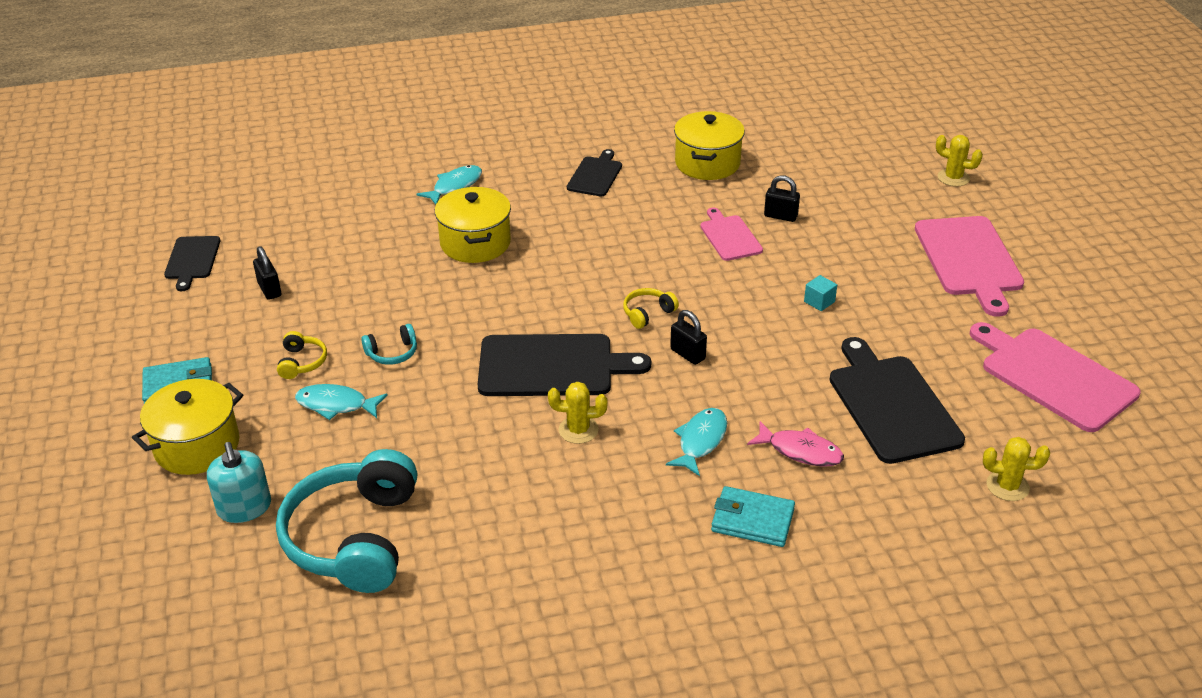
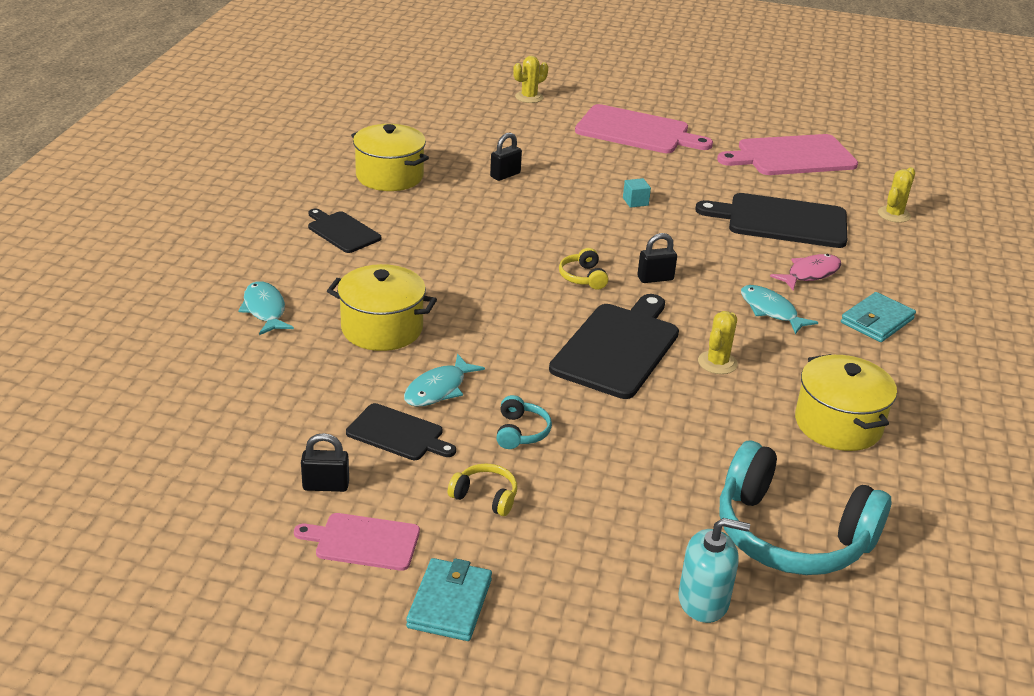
camera: 65 degrees left, 5 degrees down
(192, 260) = (197, 532): black cutting board -> black cutting board (398, 434)
(197, 446) = (575, 613): yellow pot -> yellow pot (838, 424)
(336, 405) = (577, 492): turquoise fish -> turquoise fish (438, 389)
(729, 236) = (510, 205): pink cutting board -> pink cutting board (363, 541)

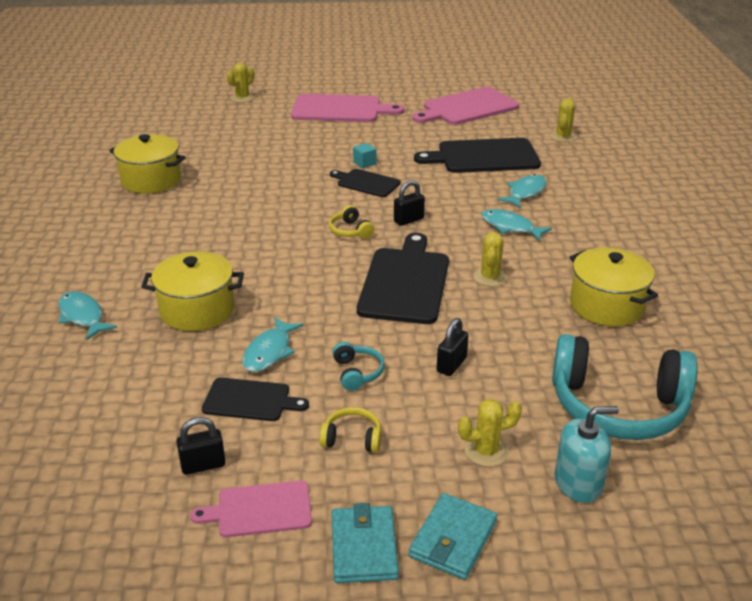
camera: 15 degrees left, 0 degrees up
(342, 231) = (127, 234): black cutting board -> black cutting board (366, 183)
(505, 175) = (249, 161): black padlock -> black padlock (451, 365)
(620, 544) = (486, 451): none -> yellow cactus
(810, 274) = (525, 192): pink fish -> turquoise fish
(877, 321) = (592, 218): turquoise wallet -> turquoise wallet (453, 539)

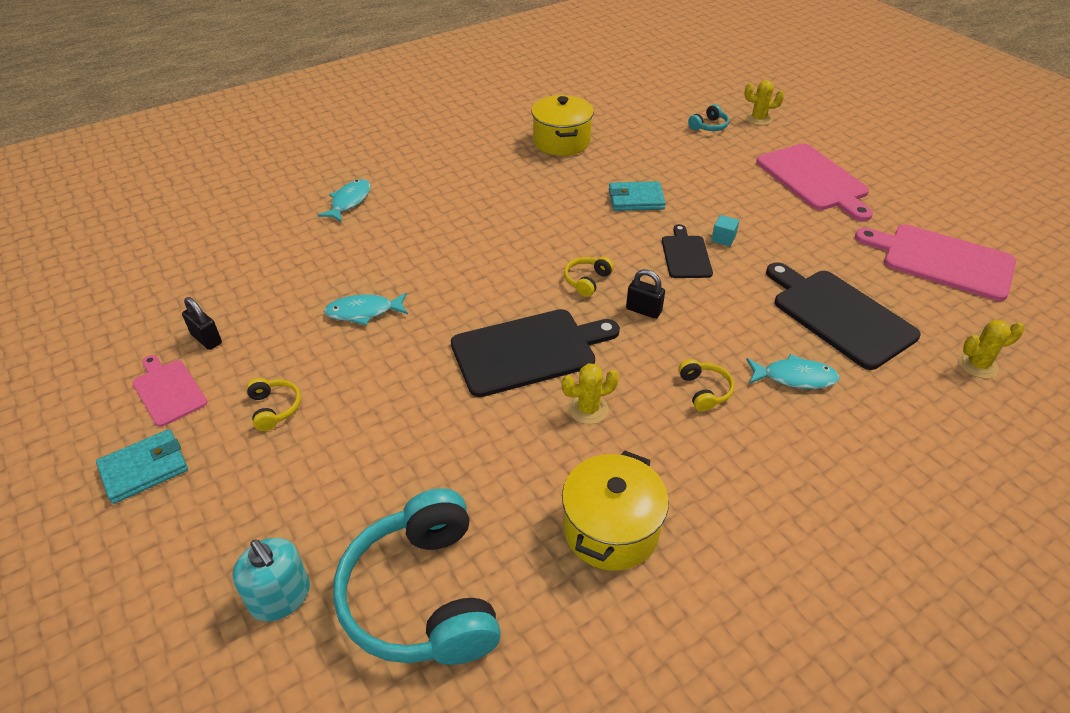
camera: 60 degrees right, 10 degrees up
(197, 310) = (395, 249): yellow pot -> none
(250, 400) = (294, 329): black cutting board -> none
(357, 373) = (365, 375): turquoise headphones -> turquoise headphones (709, 126)
(451, 365) = (415, 434): black padlock -> none
(453, 539) = (171, 524): turquoise wallet -> turquoise wallet (636, 199)
(486, 451) = (297, 507): yellow cactus -> none
(510, 227) = (704, 391): turquoise fish -> yellow headphones

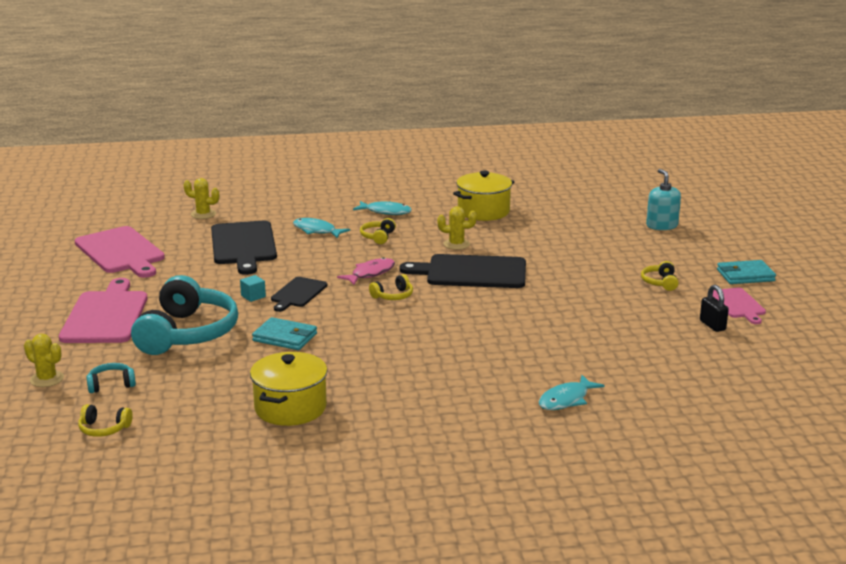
camera: 155 degrees left, 20 degrees down
(363, 312) = (582, 315): turquoise fish -> turquoise fish (386, 212)
(422, 596) = (590, 214): turquoise headphones -> turquoise headphones (187, 333)
(643, 310) = (370, 273): black padlock -> pink fish
(666, 99) = (104, 429): none -> yellow headphones

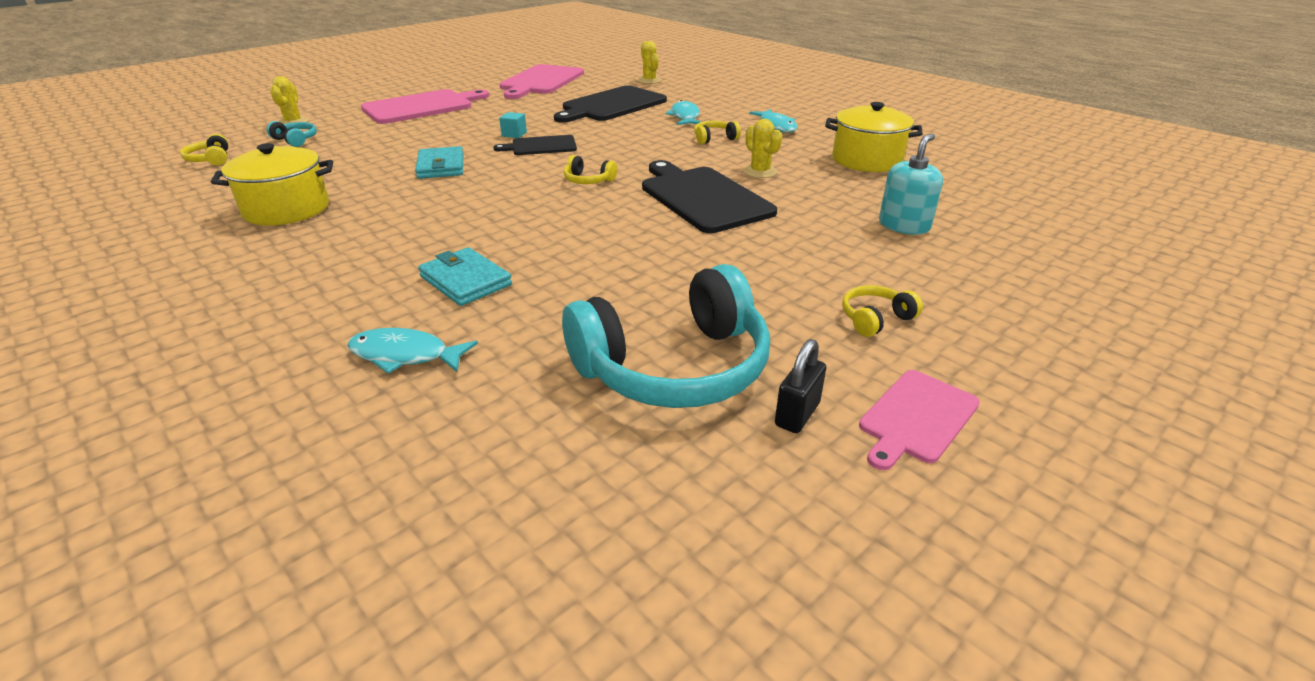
camera: 55 degrees right, 10 degrees up
(187, 333) = (413, 135): turquoise headphones -> turquoise headphones (674, 367)
(370, 273) = (626, 158): pink fish -> none
(662, 225) = (1062, 265): turquoise soap dispenser -> turquoise soap dispenser (904, 225)
(745, 275) = (1043, 391): turquoise wallet -> turquoise wallet (465, 281)

